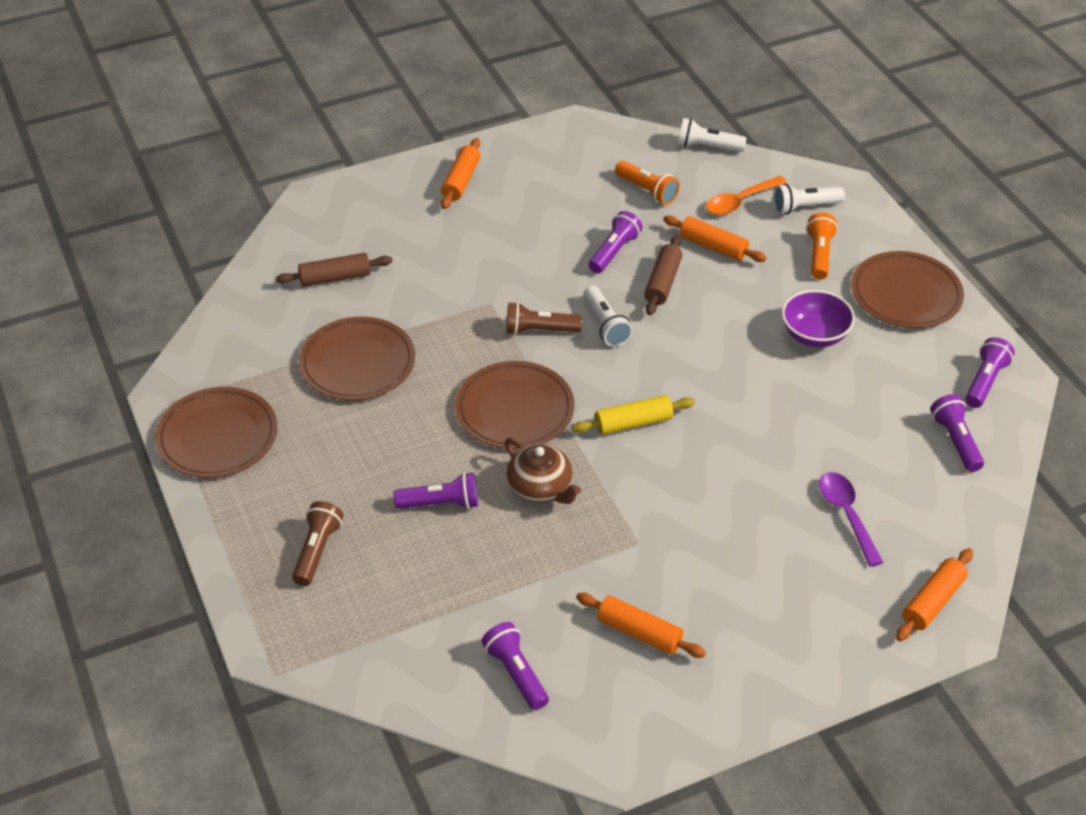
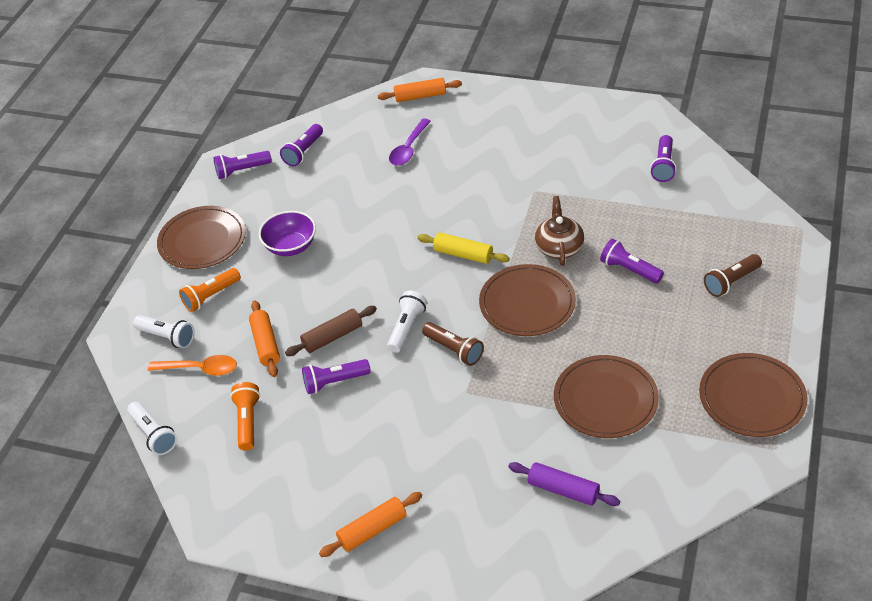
camera: 135 degrees left, 0 degrees up
(335, 278) = (563, 490): brown rolling pin -> purple rolling pin
(639, 632) = (580, 152): orange rolling pin -> none

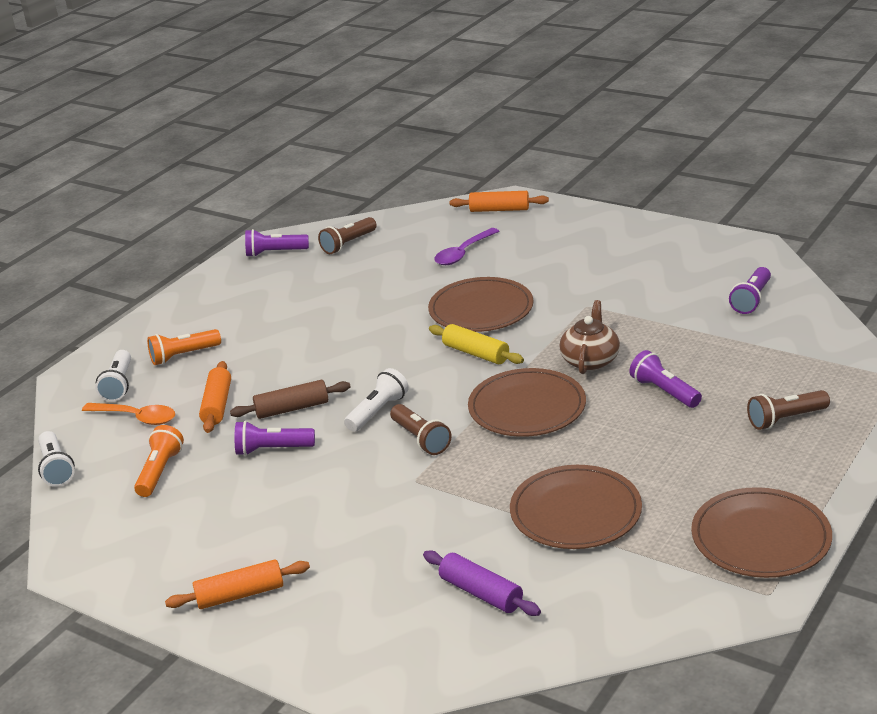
camera: 15 degrees right, 15 degrees down
(167, 337) = (119, 385): white flashlight -> white flashlight turned 45 degrees clockwise
(202, 240) = (201, 307): brown plate -> brown plate (481, 309)
(290, 246) = (290, 323): purple bowl -> none
(303, 152) = (348, 244): purple flashlight -> brown flashlight

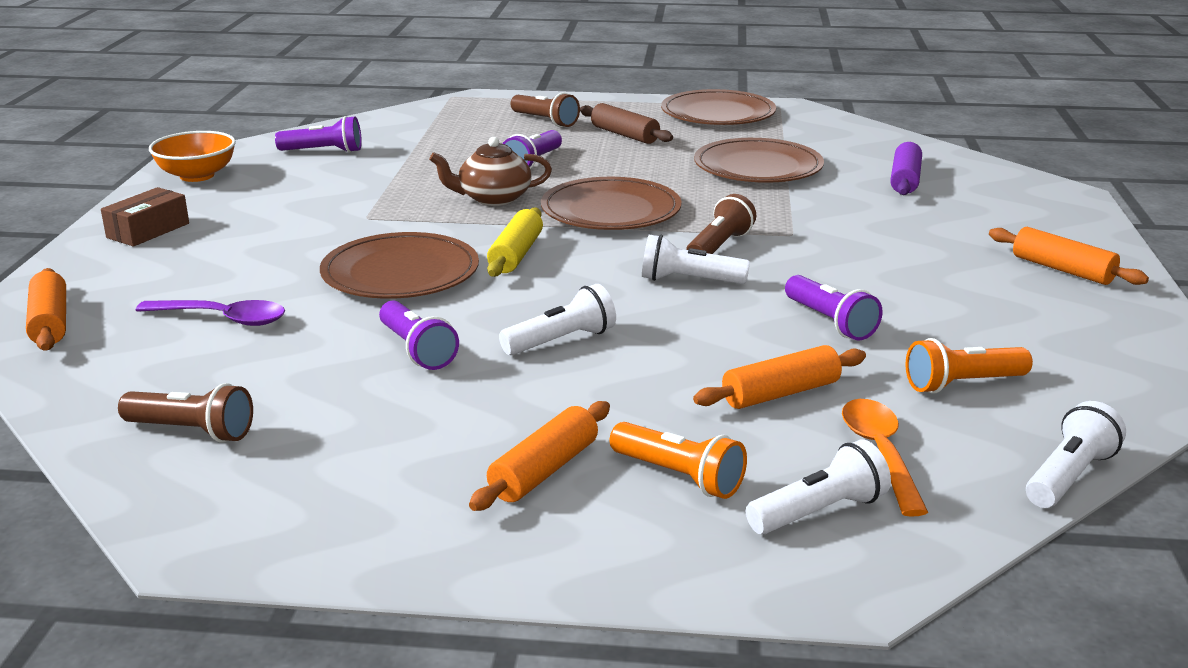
camera: 120 degrees left, 5 degrees down
(226, 322) = (544, 470): none -> orange rolling pin
(275, 253) = (239, 508): purple flashlight -> purple flashlight (417, 350)
(292, 408) = (734, 335): brown rolling pin -> brown rolling pin (624, 135)
(341, 349) = (561, 341): none -> white flashlight
(618, 233) = (148, 230): none -> brown box
(720, 249) = (197, 176): none -> orange bowl

